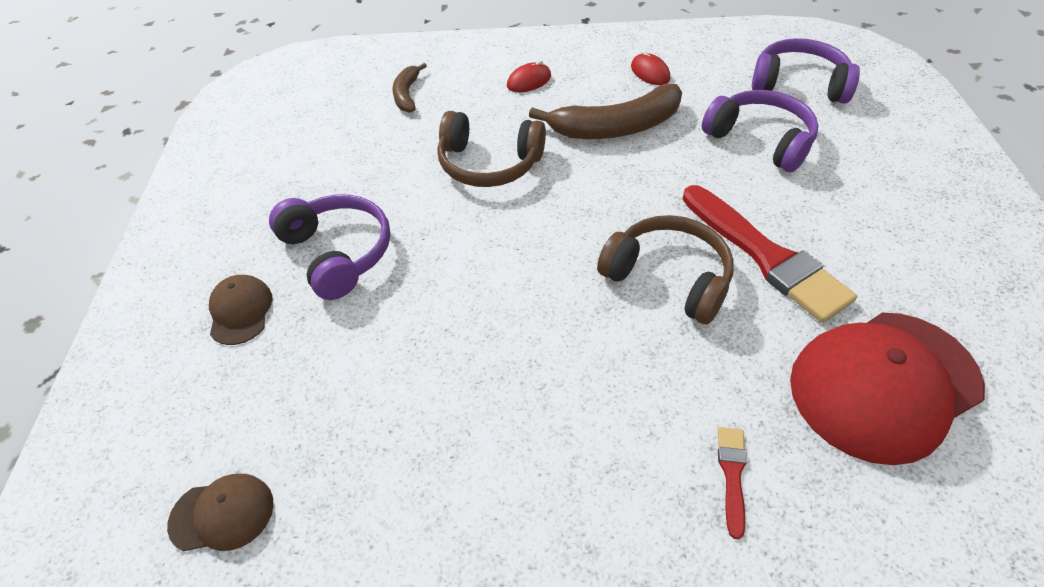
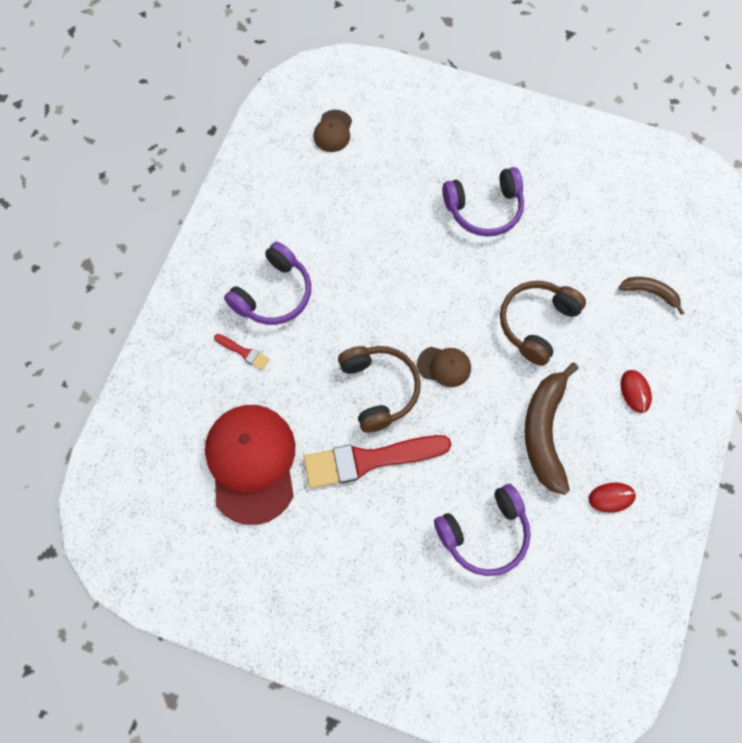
camera: 110 degrees right, 20 degrees up
(240, 311) = (458, 151): brown cap -> brown cap (444, 366)
(668, 278) = (379, 389): brown headphones -> brown headphones turned 75 degrees counterclockwise
(799, 84) = (545, 618): purple headphones -> purple headphones (273, 294)

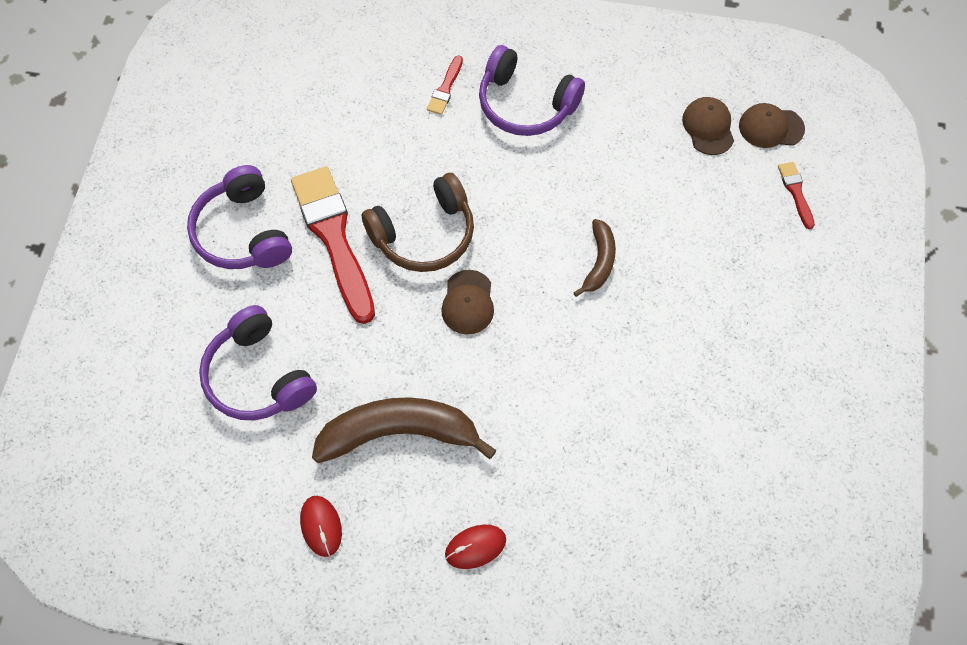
camera: 80 degrees right, 5 degrees down
(251, 463) = (314, 121): red cap -> none
(324, 171) = (708, 127): none -> brown cap
(391, 129) = (796, 192): none -> red brush
(484, 209) = (707, 322): purple headphones -> purple headphones (242, 232)
(536, 323) = (551, 407): brown headphones -> none
(650, 293) = (632, 558): brown banana -> brown banana (599, 261)

